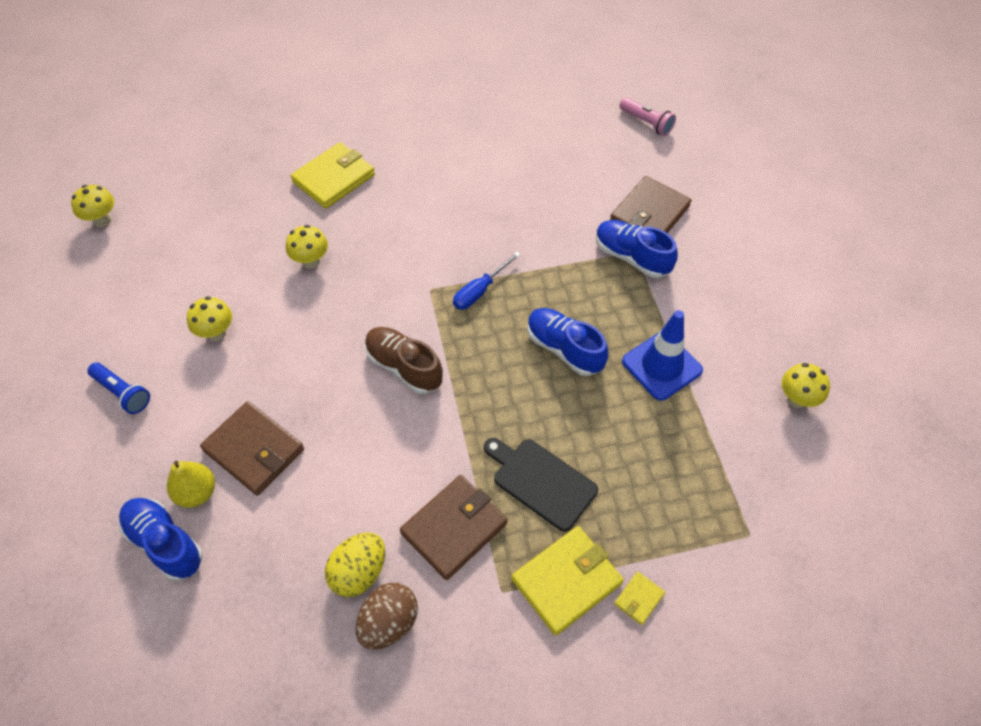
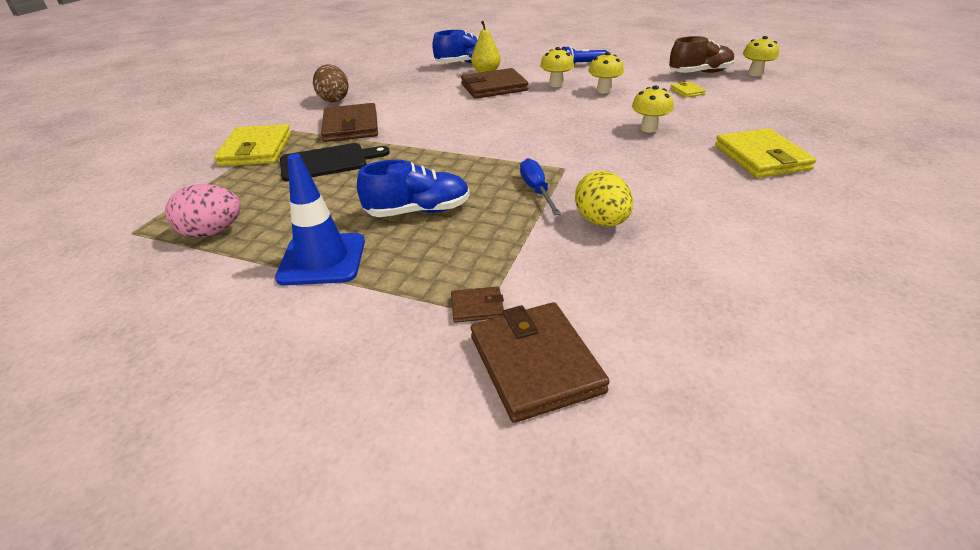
camera: 125 degrees right, 20 degrees down
(359, 572) = (373, 98): yellow egg -> yellow egg (601, 222)
(404, 367) = (496, 139): brown shoe -> brown shoe (700, 73)
(632, 257) = (477, 307): blue shoe -> brown wallet
(639, 599) = (198, 169): yellow wallet -> yellow wallet (687, 91)
(646, 123) = (782, 494): pink flashlight -> none
(698, 470) = (212, 232): none -> pink egg
(797, 399) = (143, 338): yellow mushroom -> yellow mushroom (556, 84)

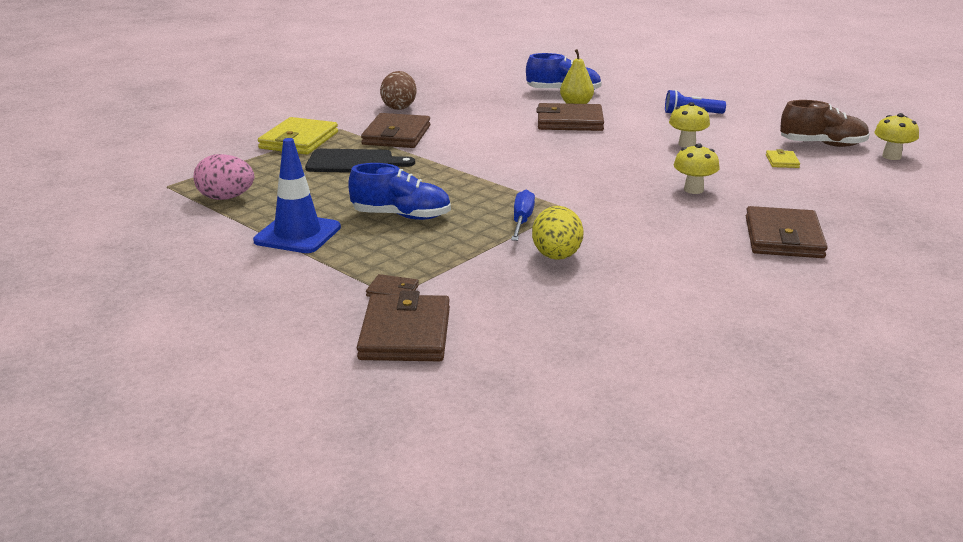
camera: 20 degrees right, 10 degrees down
(556, 84) = (640, 130): yellow mushroom -> none
(761, 157) = (783, 237): yellow wallet -> brown wallet

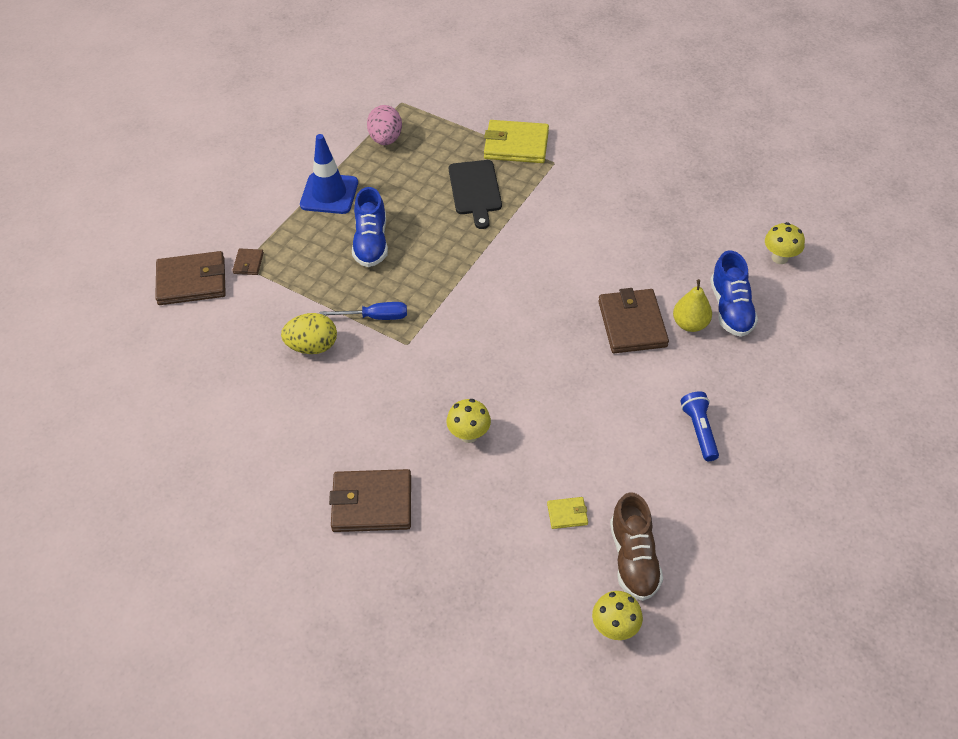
camera: 80 degrees right, 25 degrees up
(397, 135) = (549, 203): brown wallet -> none
(399, 107) = (628, 188): brown egg -> none
(687, 144) = (593, 428): yellow mushroom -> yellow mushroom (779, 258)

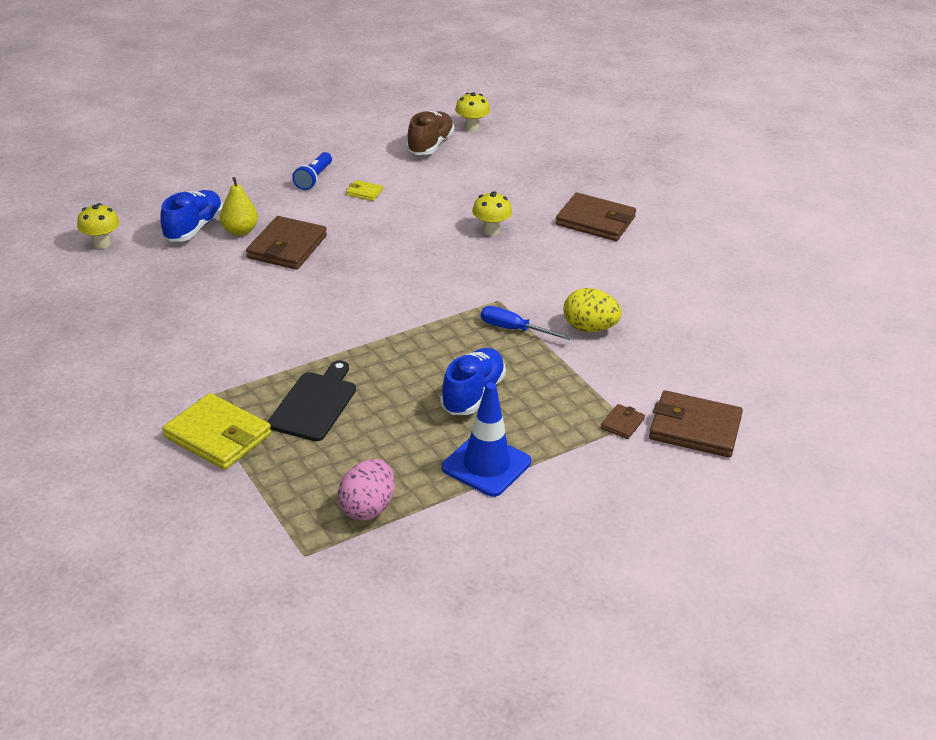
camera: 155 degrees left, 15 degrees down
(567, 514) = (454, 174): yellow wallet -> yellow wallet (364, 192)

